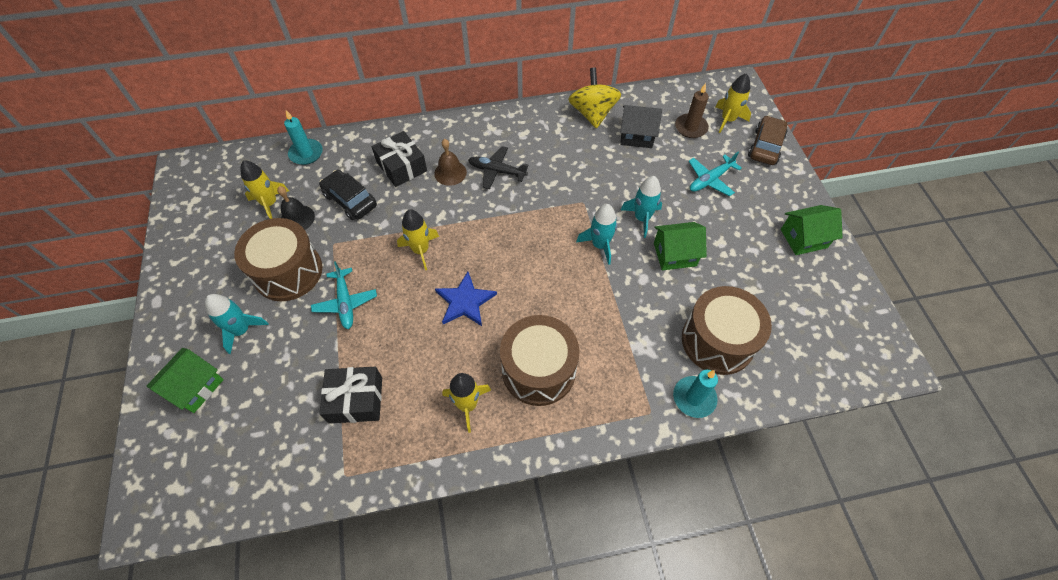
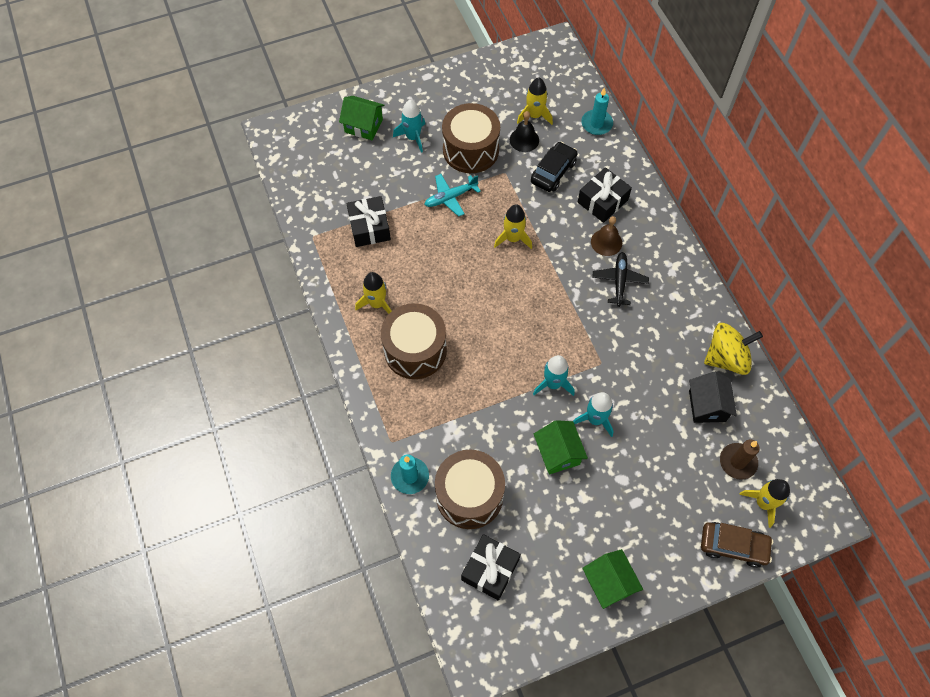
camera: 80 degrees right, 5 degrees up
(465, 301) = (469, 283): blue star -> none
(710, 180) = (665, 485): turquoise plane -> none
(796, 334) = (490, 570): none -> black gift

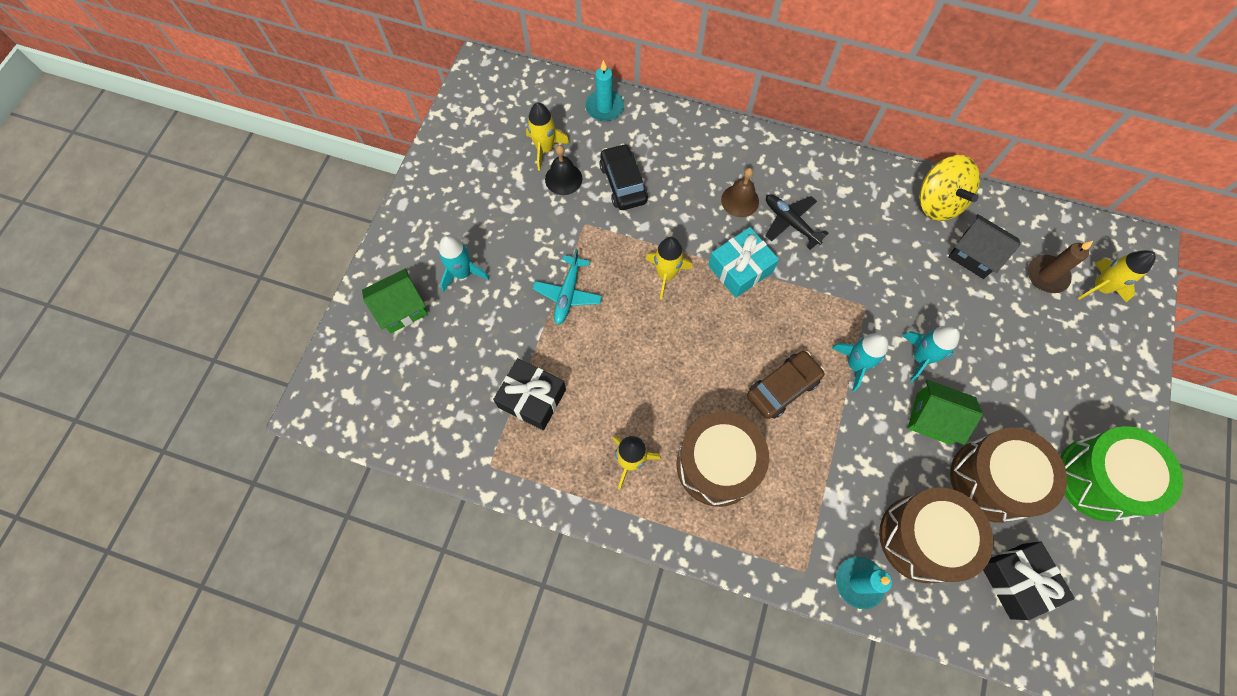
camera: 50 degrees left, 5 degrees up
(470, 150) = (530, 233): brown drum -> brown drum (991, 480)
(557, 275) = (740, 269): none -> turquoise gift
(602, 201) = (693, 169): black gift -> none
(609, 583) = (1098, 479): green house -> green drum
(726, 358) = (937, 202): yellow spinning top -> yellow spinning top turned 135 degrees clockwise
(733, 546) = (1126, 344): brown car -> brown car (783, 388)

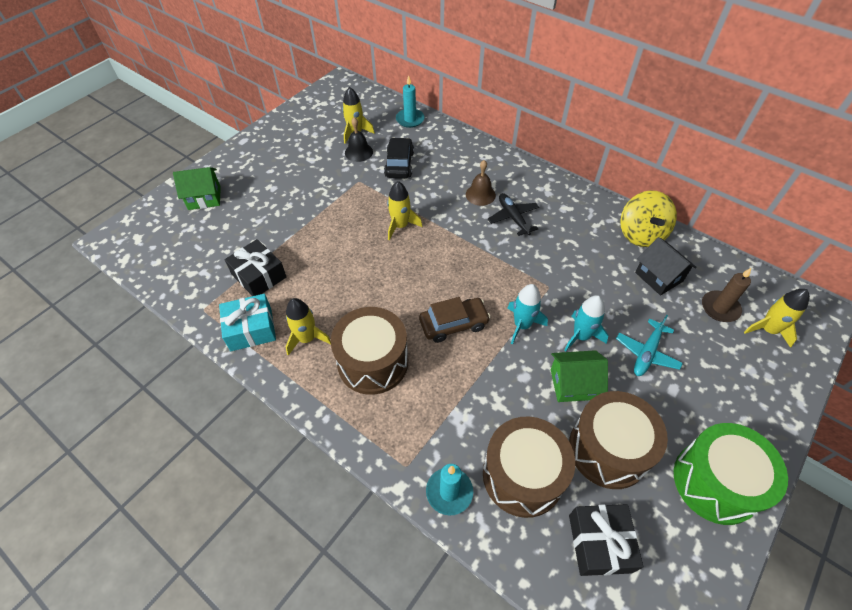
camera: 20 degrees right, 15 degrees down
(463, 273) = (258, 188): turquoise rocket -> none
(568, 294) = (322, 219): turquoise plane -> turquoise plane (647, 353)
(740, 269) = (459, 236): turquoise gift -> turquoise gift (251, 329)
(933, 418) = (573, 384): green house -> green house turned 45 degrees counterclockwise

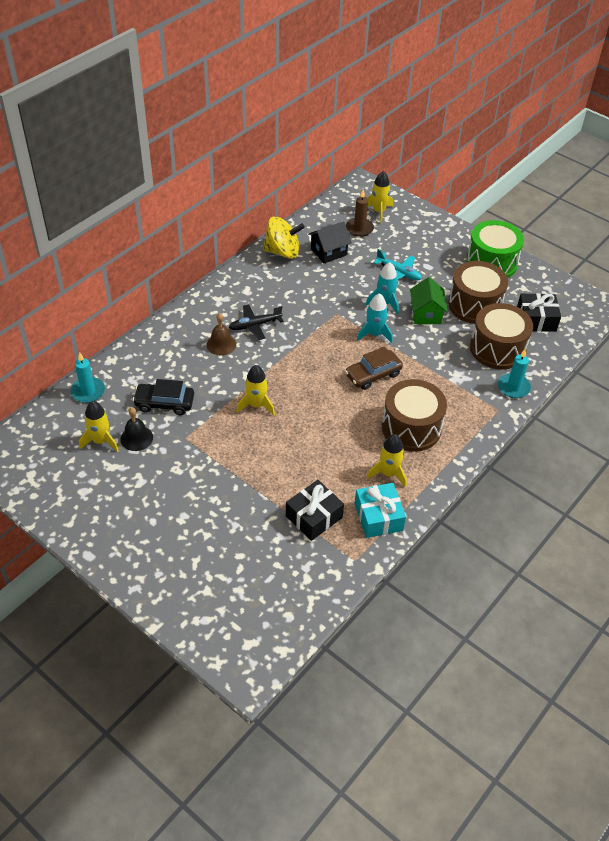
camera: 90 degrees left, 5 degrees down
(204, 198) = (190, 583): green house -> none
(453, 324) = (373, 375): brown car -> brown car turned 105 degrees counterclockwise

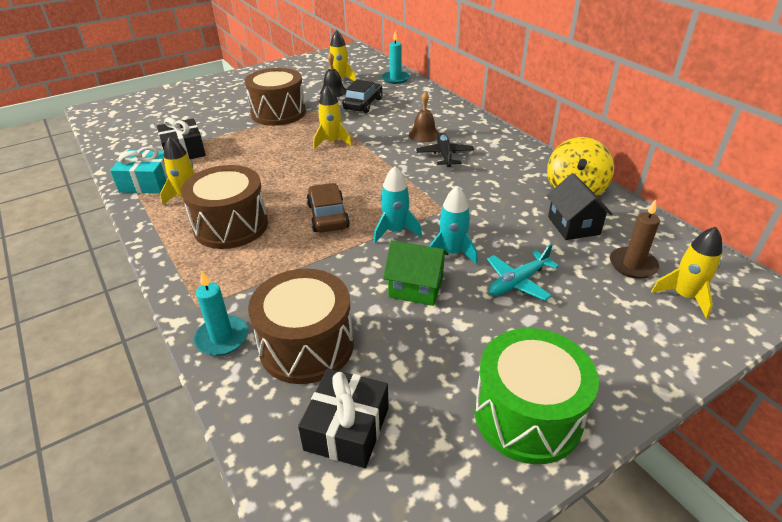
camera: 110 degrees right, 10 degrees down
(474, 305) = (416, 350): brown drum -> brown drum (278, 113)

